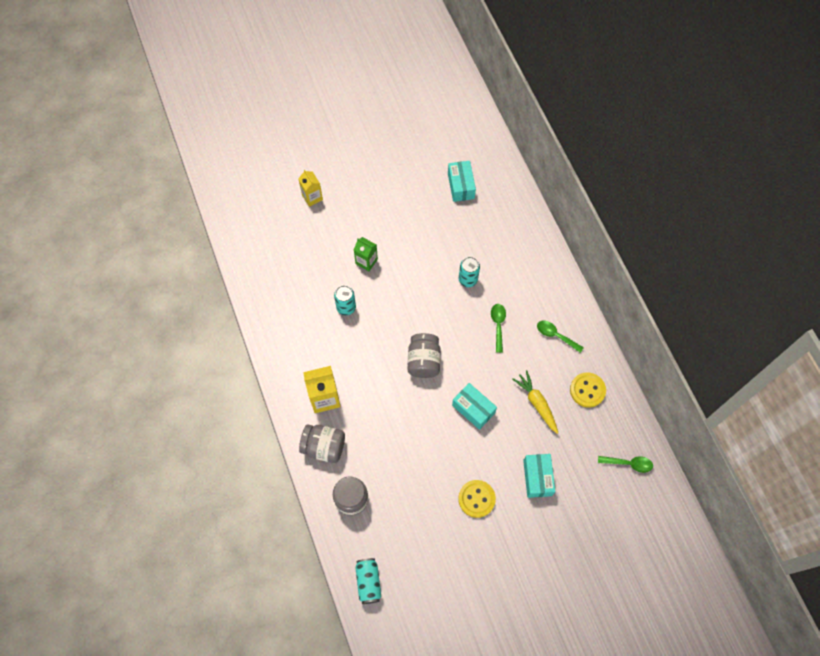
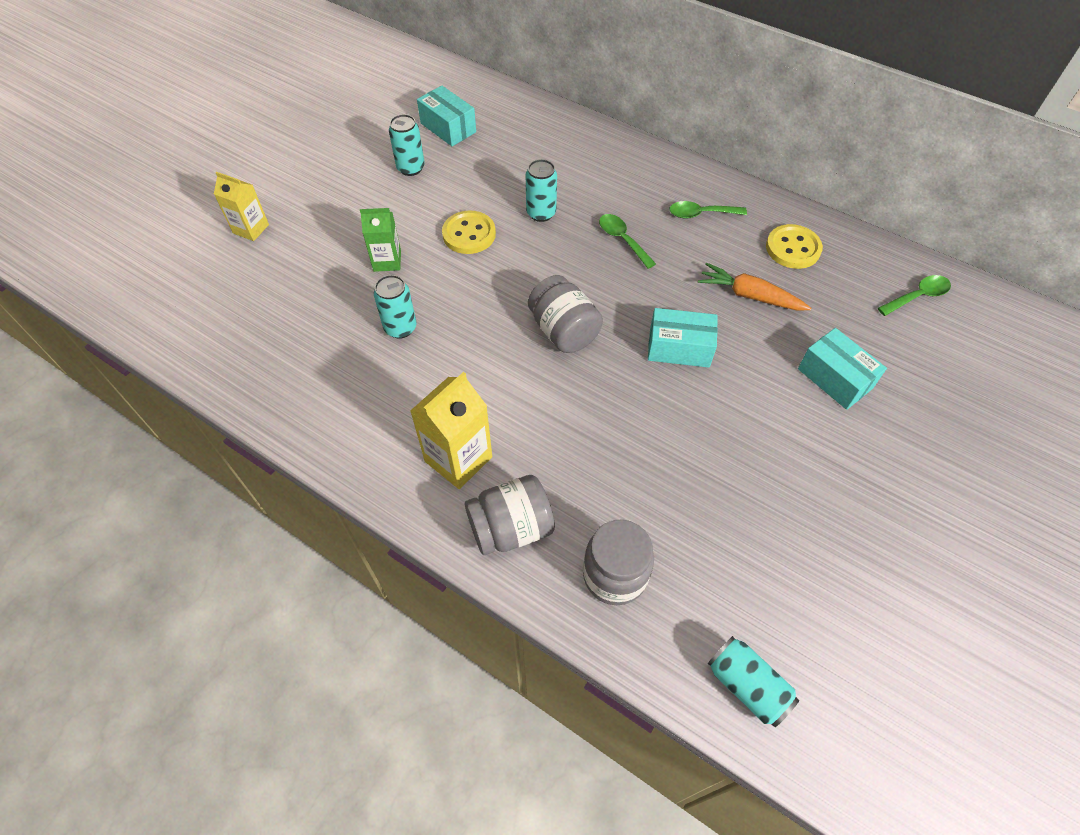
camera: 35 degrees left, 10 degrees down
(420, 204) = (411, 168): none -> turquoise can
(476, 499) = (786, 454): yellow button -> yellow button (469, 234)
(536, 403) = (749, 295): yellow carrot -> orange carrot

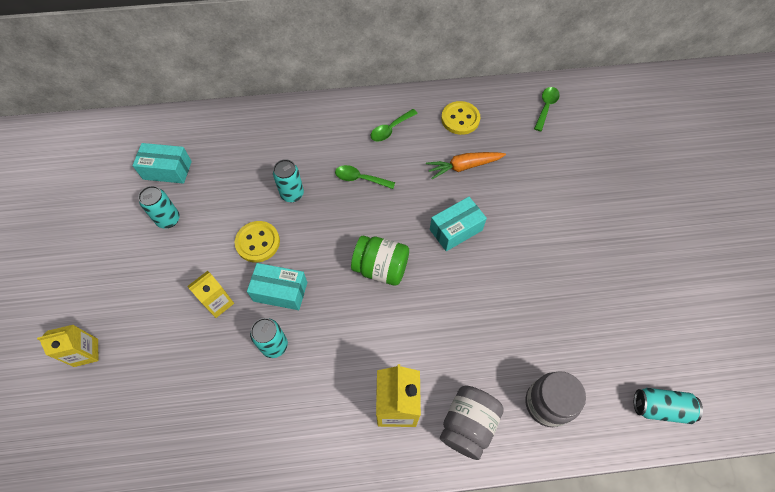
camera: 40 degrees left, 5 degrees up
(387, 261) = (218, 303): green carton -> yellow carton
(563, 331) = (381, 268): grey jar -> green jar
(834, 378) = (549, 188): turquoise box -> turquoise box (280, 291)

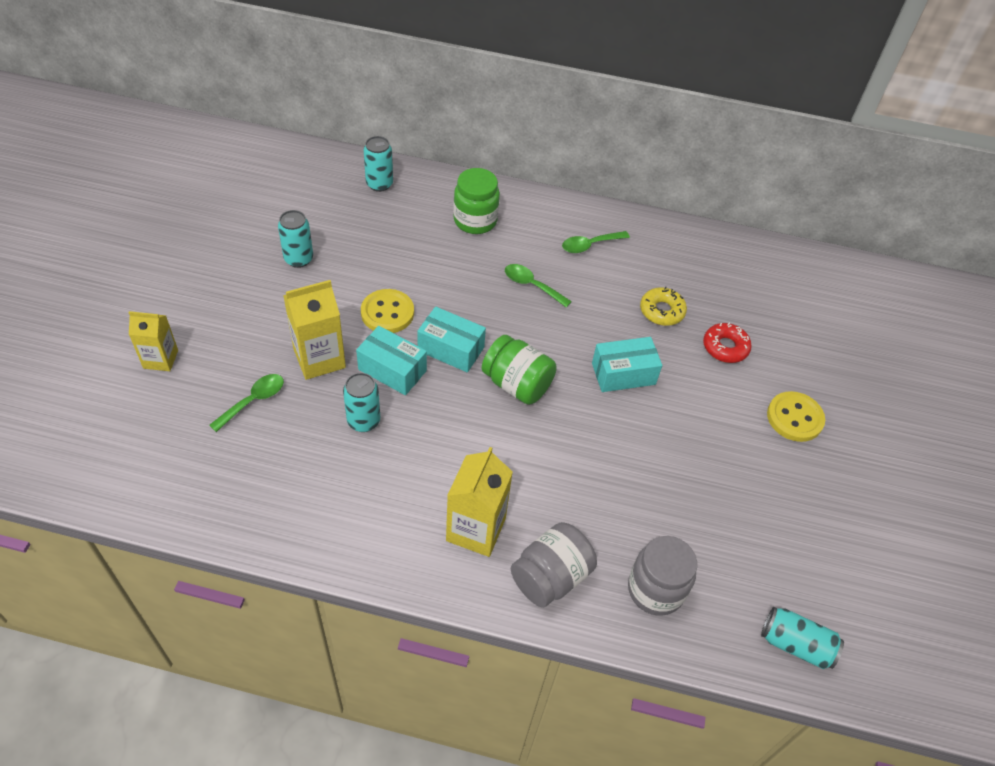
camera: 15 degrees right, 10 degrees down
(167, 170) = (317, 209): turquoise box -> turquoise box (451, 349)
(218, 303) = (319, 358): yellow carton -> yellow carton, size x1.53
(292, 194) = (446, 276): turquoise can -> turquoise can (379, 184)
(296, 138) = (475, 221): none -> green jar
(460, 119) = (679, 259): yellow button -> yellow button (794, 418)
(463, 167) = (662, 311): orange carrot -> yellow donut
(520, 181) = (725, 347): none -> red donut
(546, 107) = (793, 279): green spoon -> green spoon (253, 401)

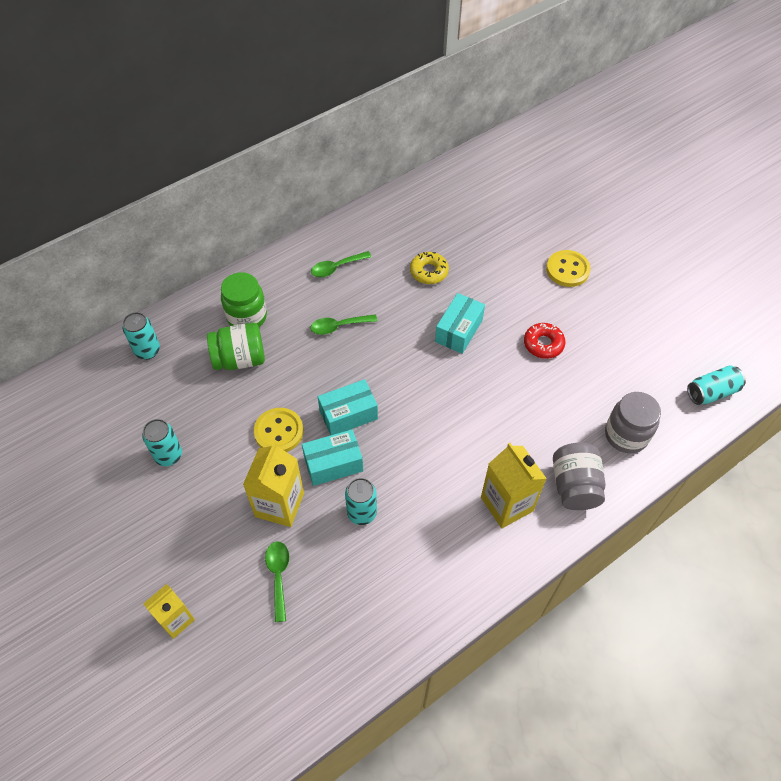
camera: 45 degrees left, 5 degrees up
(517, 384) = (414, 397): green jar -> green jar (240, 359)
(590, 245) = (336, 267): green spoon -> green spoon turned 45 degrees clockwise
(725, 347) = (487, 262): red donut -> red donut (543, 344)

